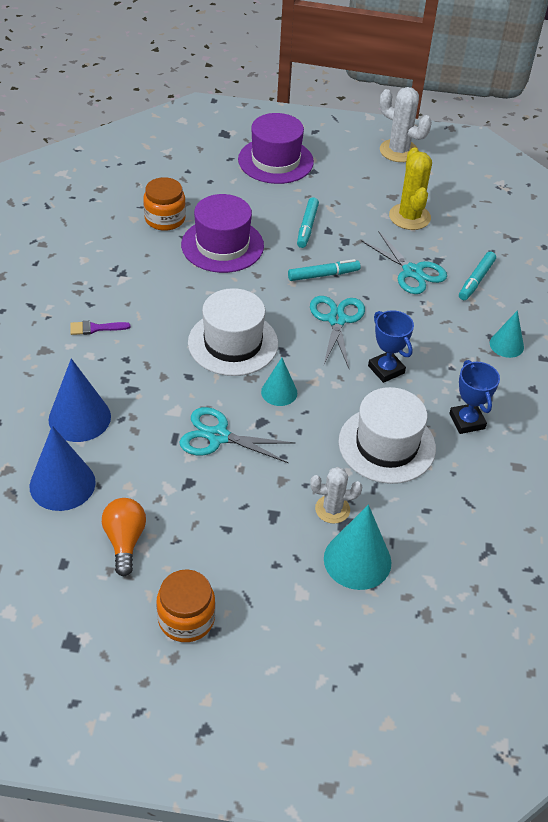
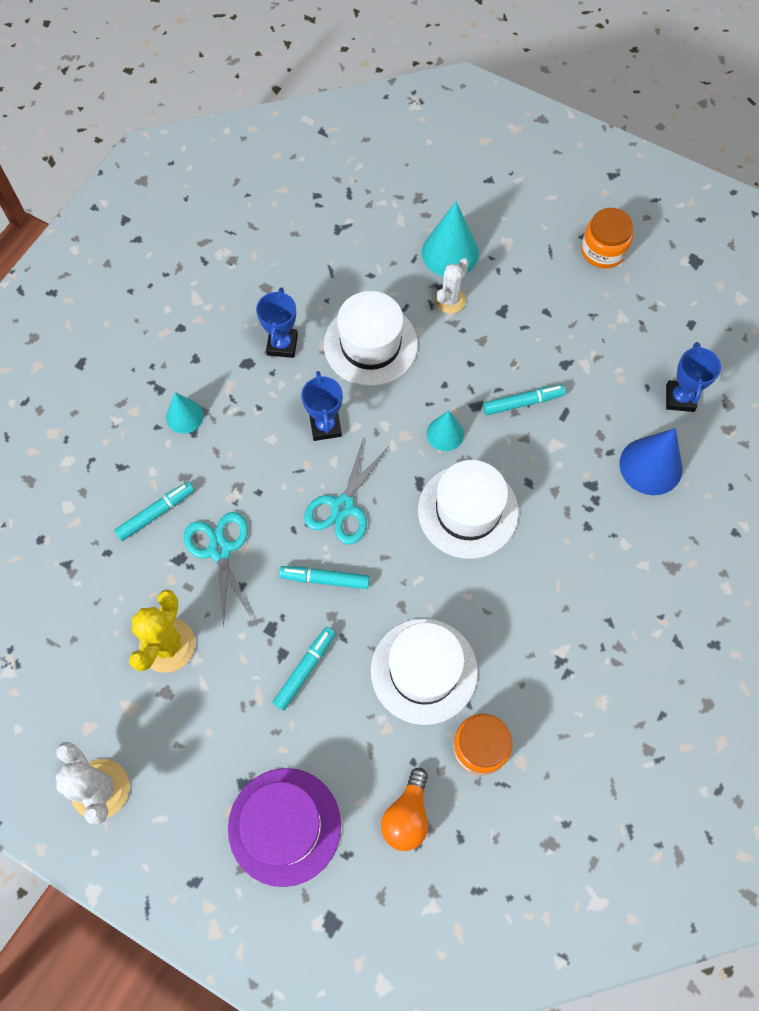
camera: 155 degrees left, 20 degrees up
(62, 484) = (680, 398): blue cone -> blue trophy
(95, 328) = (610, 581): purple brush -> none
(125, 541) = (636, 327): orange light bulb -> orange light bulb (407, 816)
(218, 436) = (523, 402): turquoise scissors -> turquoise marker
(222, 245) = (424, 671): purple hat -> white hat
(332, 509) = (450, 300): white cactus -> white cactus turned 75 degrees counterclockwise

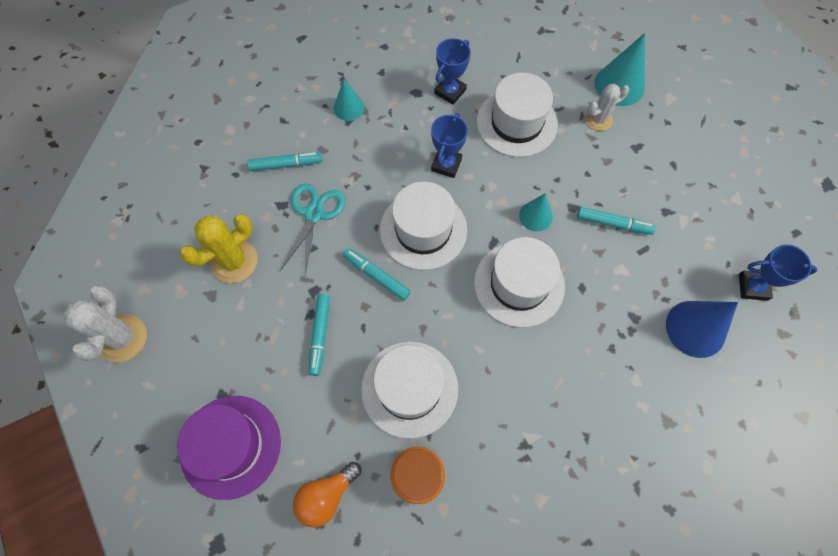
camera: 30 degrees right, 0 degrees up
(305, 670) = (320, 335): turquoise marker -> turquoise marker turned 120 degrees clockwise
(343, 507) = (423, 230): turquoise scissors -> white hat
(603, 251) = (749, 140): orange jar -> none
(680, 398) = (752, 287): blue trophy -> blue trophy turned 60 degrees clockwise

